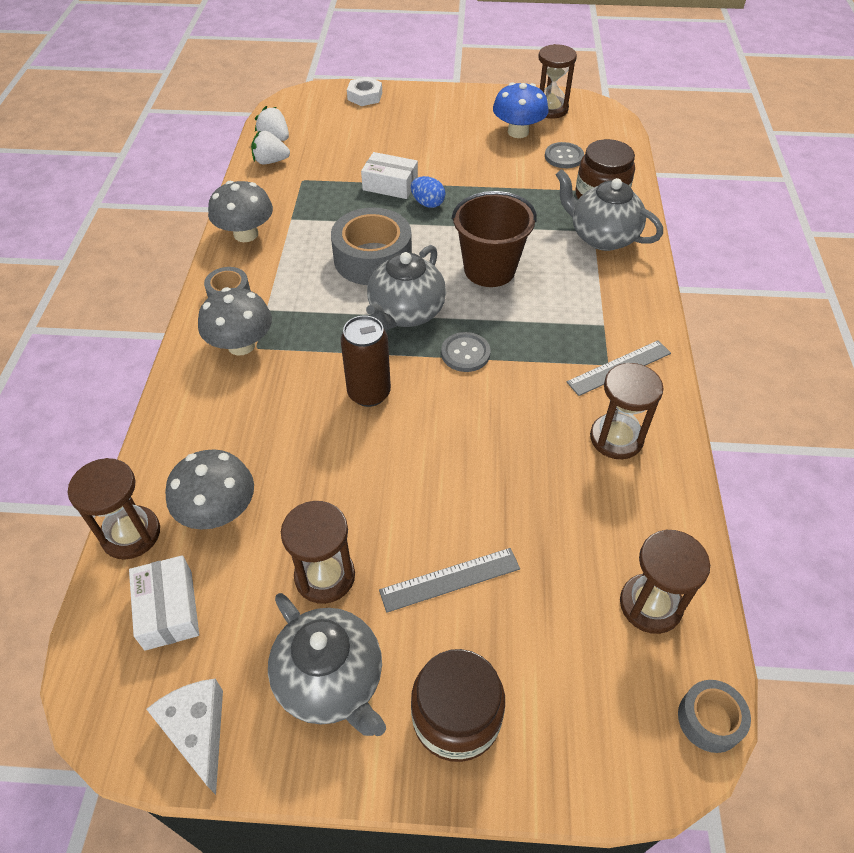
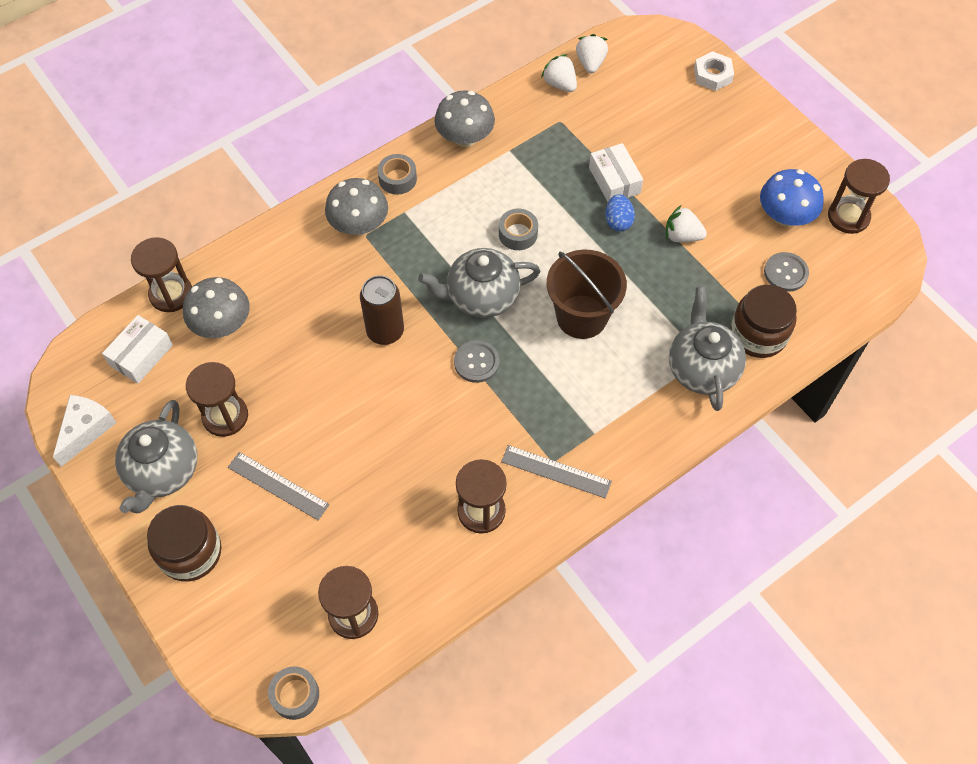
camera: 50 degrees right, 10 degrees up
(373, 258) = (518, 234): grey tape -> grey tape, size x0.52
(478, 182) = (682, 236): none -> white strawberry

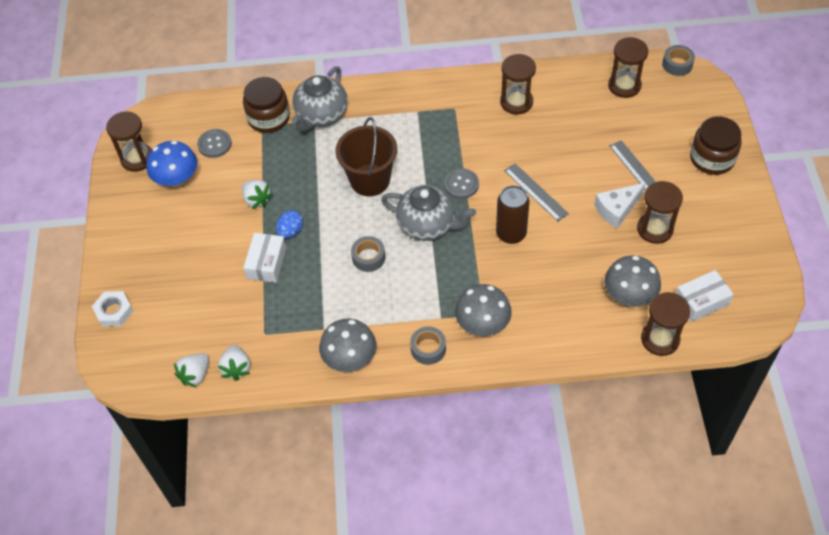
camera: 145 degrees left, 5 degrees down
(86, 430) = (761, 265): white cheese -> white cheese (617, 209)
(162, 472) = (713, 213): grey teapot -> none
(556, 471) = (456, 102): grey ruler -> grey ruler (536, 192)

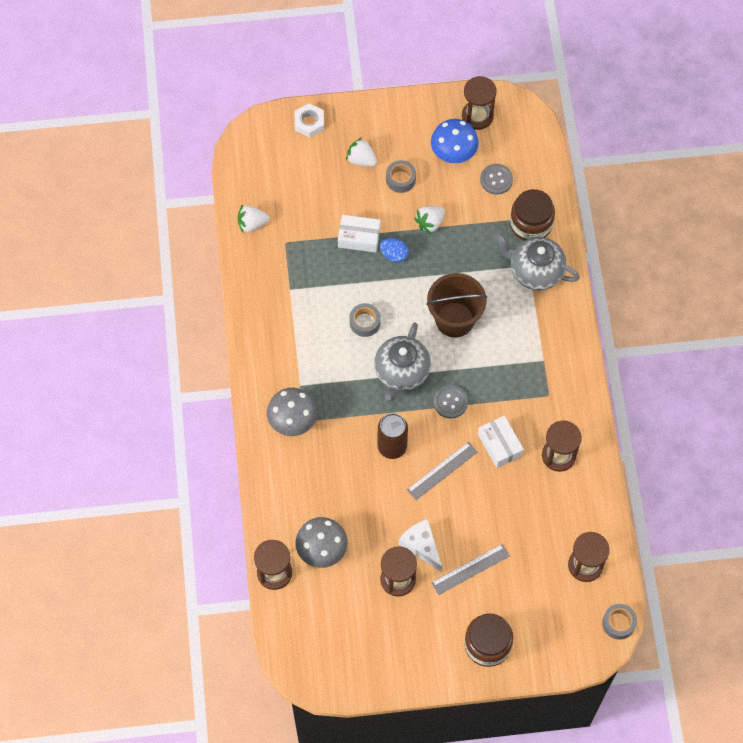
camera: 85 degrees right, 10 degrees up
(195, 375) = (246, 193): white strawberry -> white strawberry (361, 160)
(350, 358) = (260, 312): grey mushroom -> none
(428, 349) = (268, 375): grey tape -> grey tape (400, 179)
(701, 301) = (315, 614): white box -> white box (500, 445)

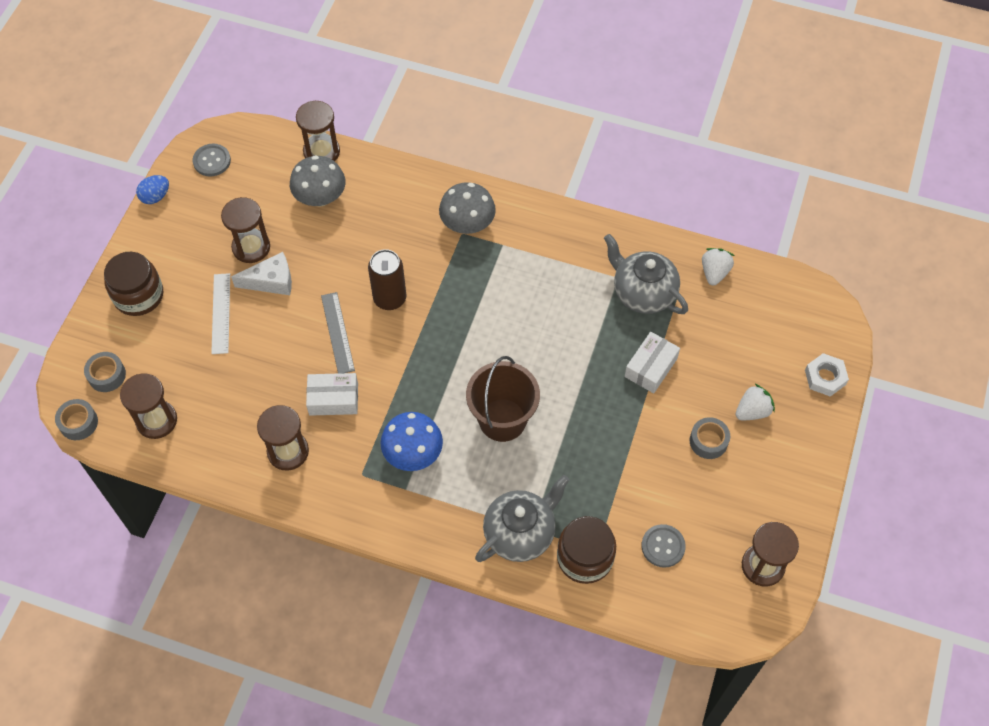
camera: 115 degrees right, 5 degrees down
(365, 322) = (544, 331): grey tape -> grey tape (107, 375)
(394, 255) = (612, 393): blue egg -> blue egg (155, 197)
(401, 372) = (467, 341): grey teapot -> grey teapot (643, 293)
(430, 223) = (636, 447): white strawberry -> none
(450, 402) = (408, 373): grey button -> grey button (212, 161)
(453, 152) = (721, 515): blue mushroom -> blue mushroom (413, 453)
(470, 569) = (221, 313): grey ruler -> white ruler

